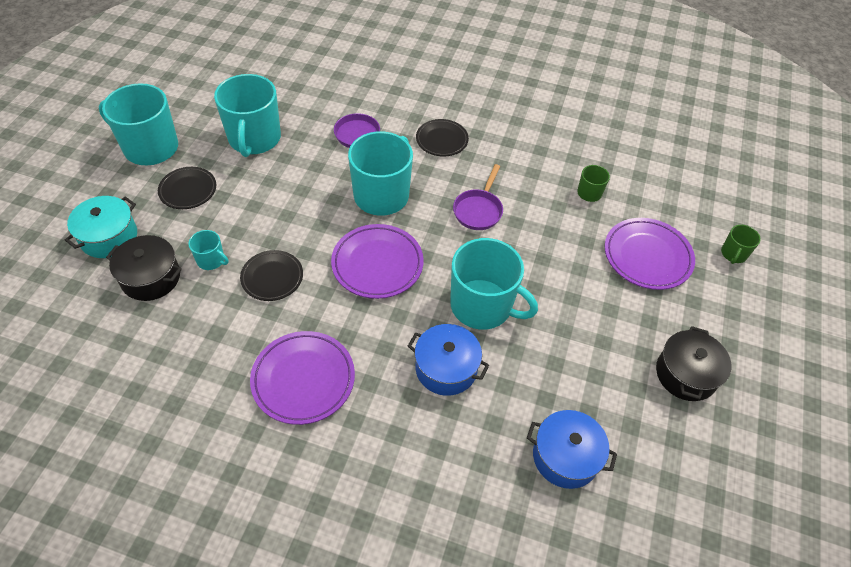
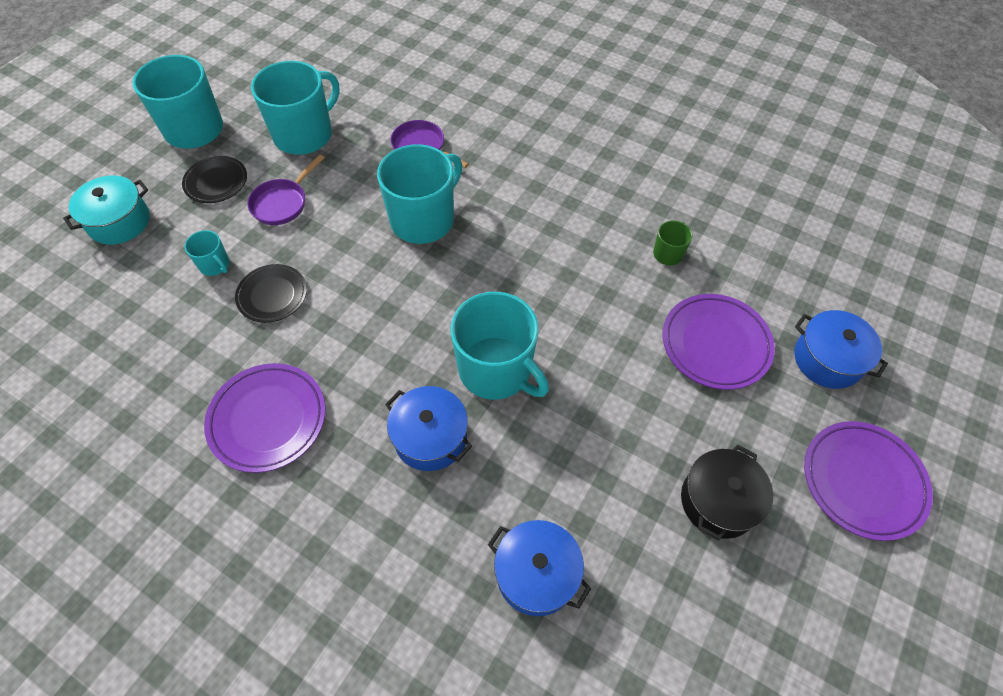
camera: 15 degrees right, 5 degrees up
(151, 278) = (146, 274): black pot -> none
(254, 139) = (304, 134): turquoise mug -> turquoise mug turned 150 degrees counterclockwise
(377, 264) = (392, 299): purple plate -> purple plate (862, 481)
(442, 140) = (512, 165): black plate -> none
(478, 210) = (528, 254): purple pan -> purple pan (282, 203)
(733, 254) = (827, 359): green mug -> blue pot

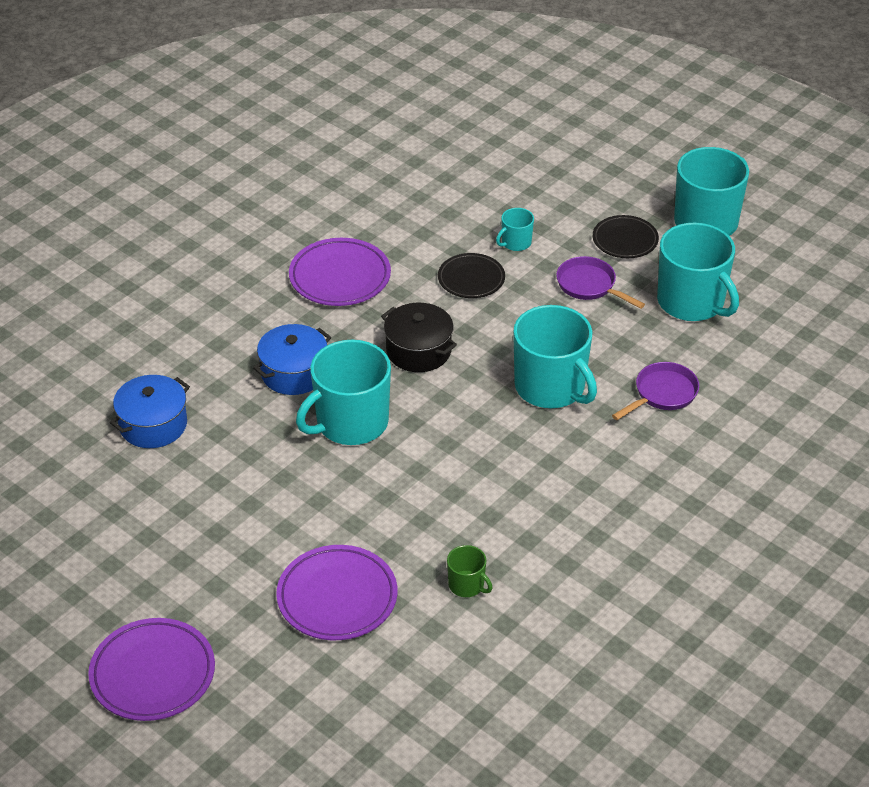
camera: 100 degrees right, 15 degrees down
(119, 222) = (580, 182): turquoise pot -> none
(718, 501) = (172, 556): black pot -> black pot (418, 351)
(827, 359) = (293, 692): blue pot -> none

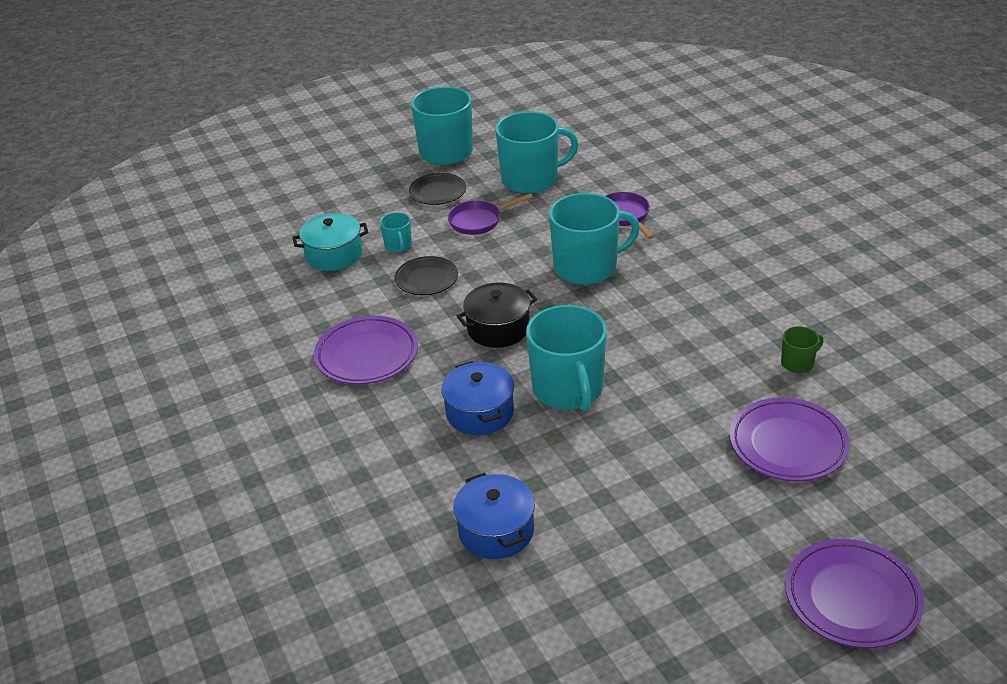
camera: 65 degrees left, 5 degrees down
(477, 205) = (334, 255): none -> turquoise pot

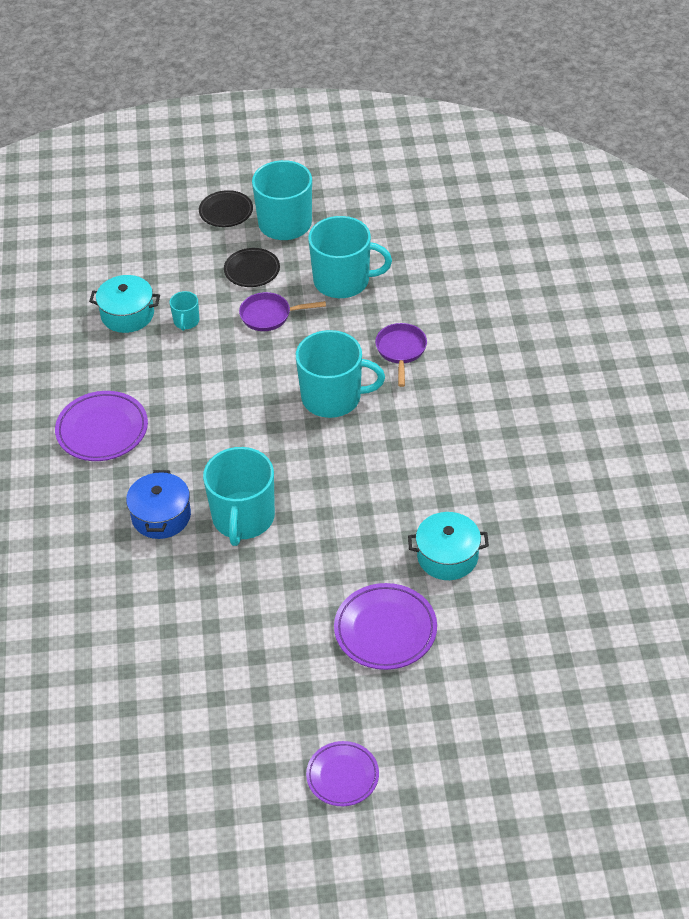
camera: 20 degrees right, 10 degrees up
(426, 279) = (190, 366): black plate -> black plate (226, 212)
(496, 531) = (115, 626): blue pot -> none
(498, 328) = (221, 438): black pot -> none
(798, 363) = (447, 556): green mug -> turquoise pot
(852, 598) = (342, 776): purple plate -> purple plate, size x0.66

